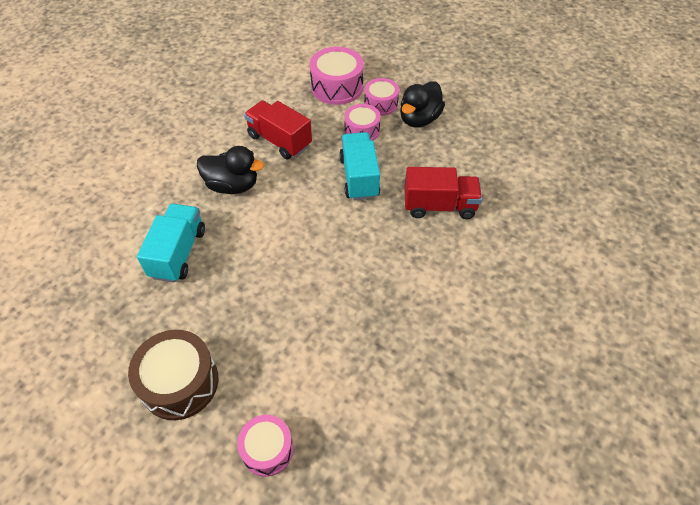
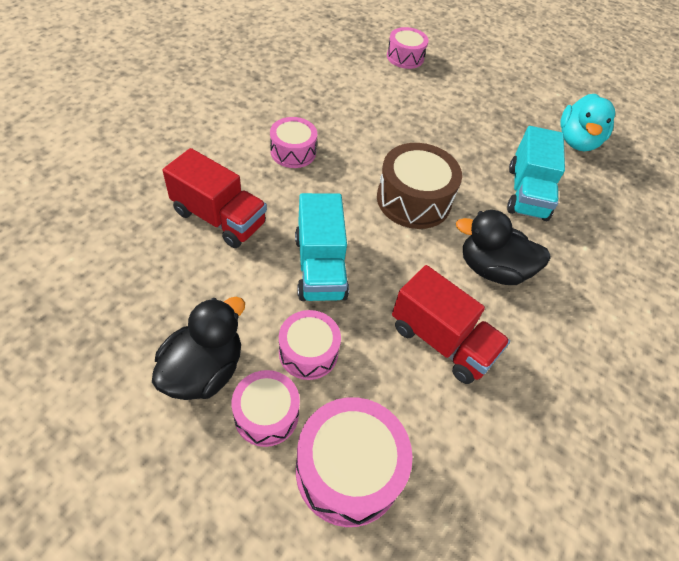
camera: 175 degrees right, 0 degrees up
(94, 323) = (577, 141): none -> turquoise duck
(180, 383) = (482, 96): brown drum -> brown drum (413, 200)
(393, 274) = (293, 152): none -> pink drum
(439, 206) = (219, 218): red truck -> red truck turned 150 degrees counterclockwise

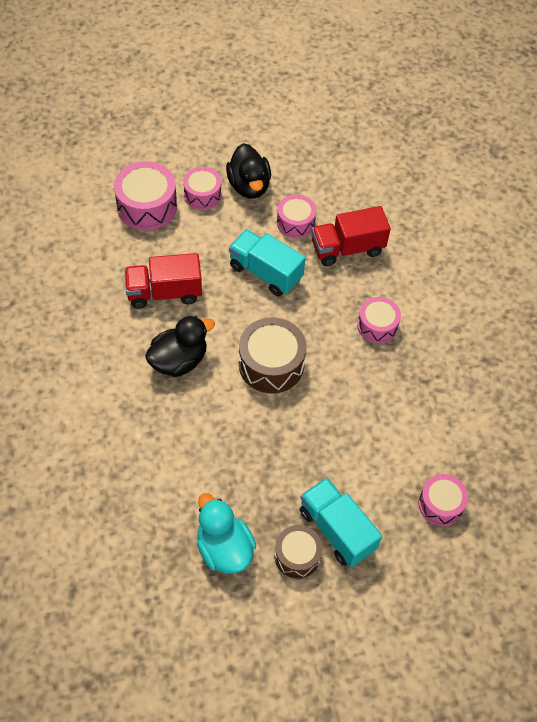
camera: 135 degrees right, 5 degrees up
(308, 352) = (217, 231): pink drum -> pink drum (295, 223)
(527, 193) = (212, 446): turquoise truck -> turquoise truck (336, 530)
(529, 104) = (297, 556): none -> brown drum

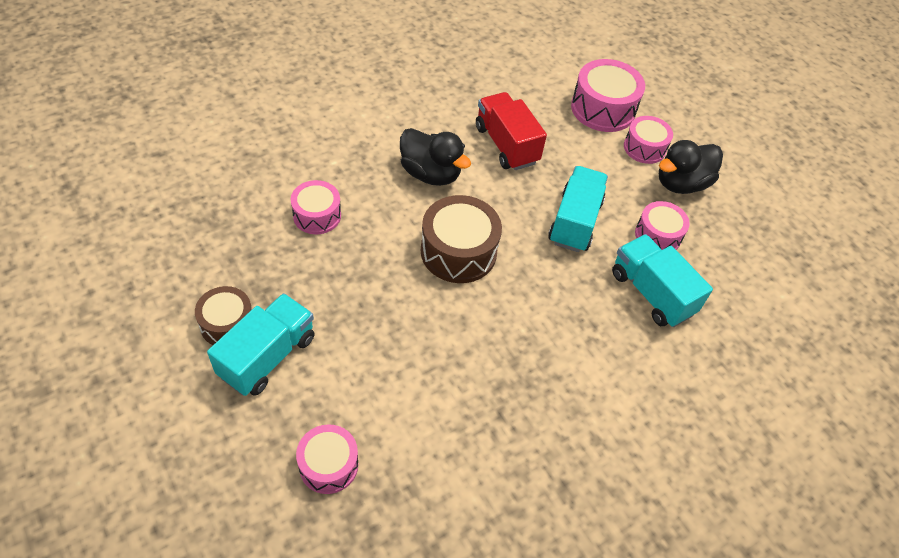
camera: 70 degrees right, 5 degrees down
(224, 548) = (223, 257): turquoise duck -> none
(347, 248) = (651, 293): red truck -> turquoise truck
(377, 326) = (557, 346): pink drum -> pink drum (317, 215)

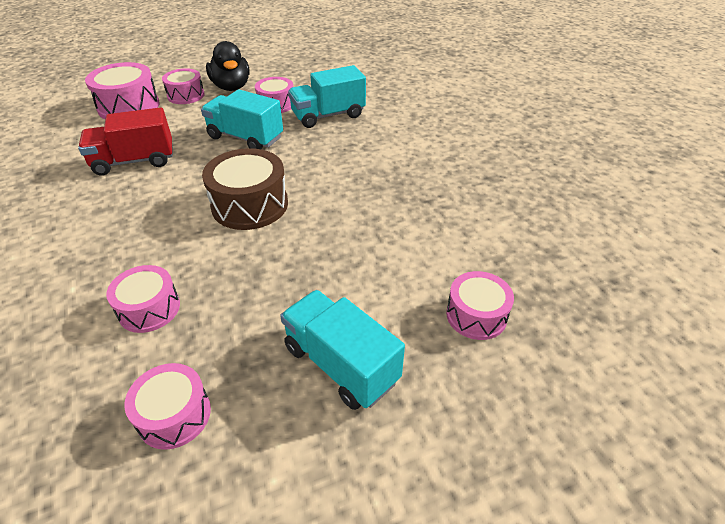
camera: 75 degrees left, 10 degrees down
(221, 259) = (174, 415): none -> pink drum
(227, 324) = (284, 407): brown drum -> none
(430, 174) = (140, 212): black duck -> none

